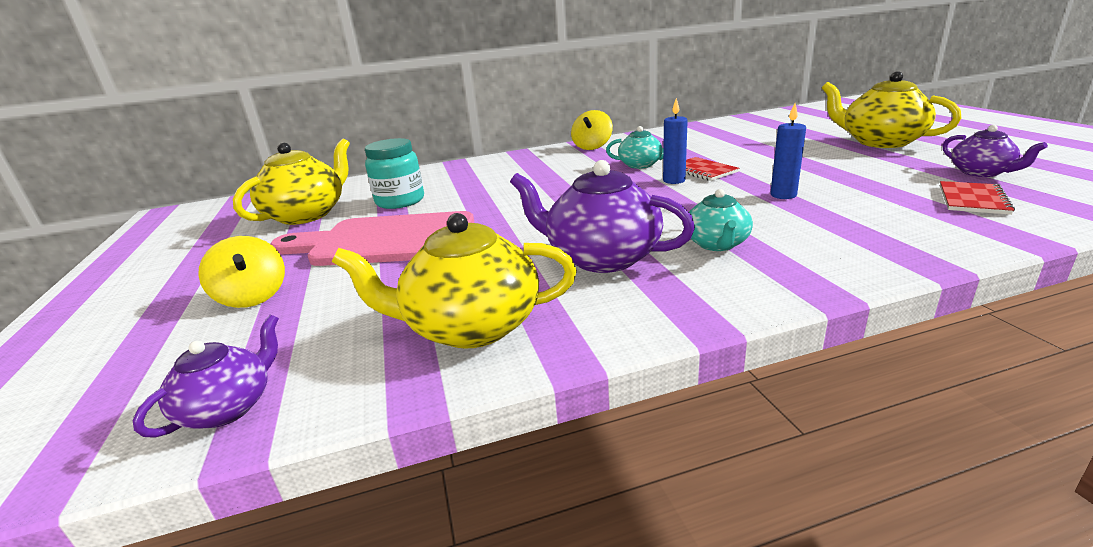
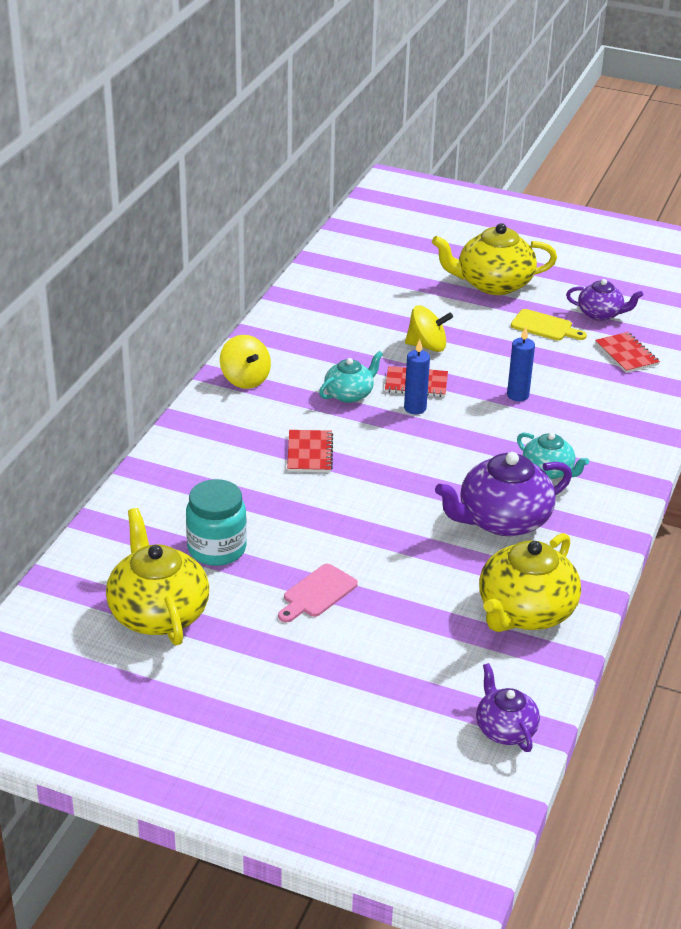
camera: 55 degrees left, 10 degrees up
(253, 297) = (341, 690): yellow spinning top -> yellow spinning top (427, 346)
(385, 241) = (317, 593): pink cutting board -> pink cutting board, size x0.45
(552, 181) = (309, 453): none -> red notebook
(894, 168) = (545, 326): none -> yellow cutting board

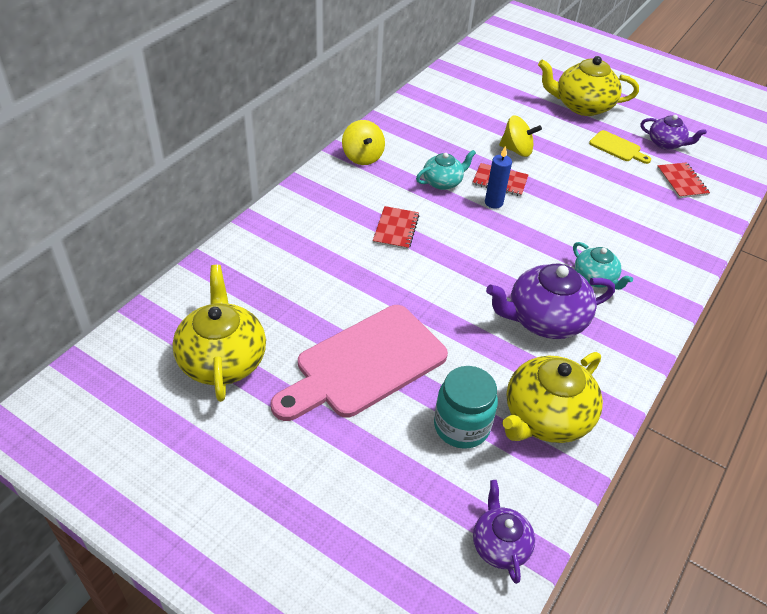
camera: 10 degrees right, 10 degrees up
(217, 549) = (292, 306): turquoise jar -> turquoise jar (461, 426)
(317, 593) = (365, 364): pink cutting board -> pink cutting board, size x2.21
(518, 395) = (582, 204): blue candle -> none

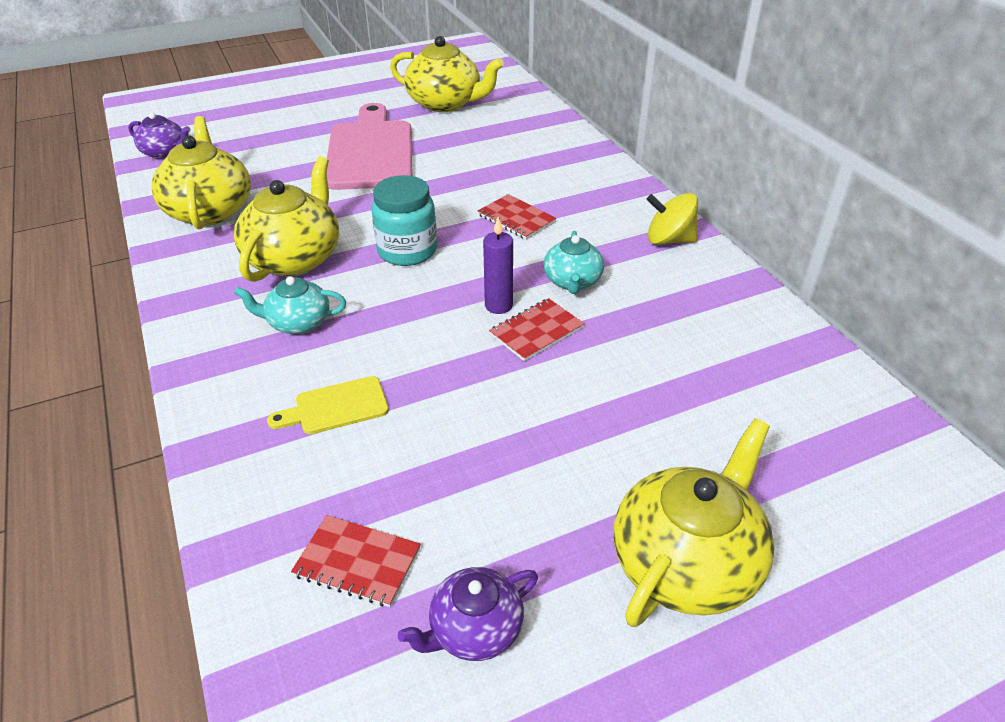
camera: 125 degrees right, 5 degrees down
(461, 426) = (261, 171): turquoise jar -> turquoise jar (407, 251)
(493, 203) = (498, 305): blue candle -> purple candle
(517, 150) = (596, 384): yellow spinning top -> none
(545, 319) = (295, 258): purple teapot -> yellow teapot
(617, 147) = (517, 528): yellow cutting board -> yellow cutting board (336, 407)

